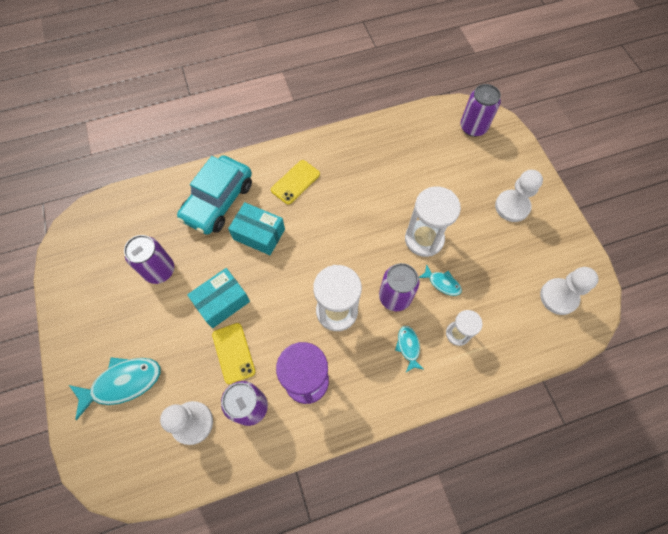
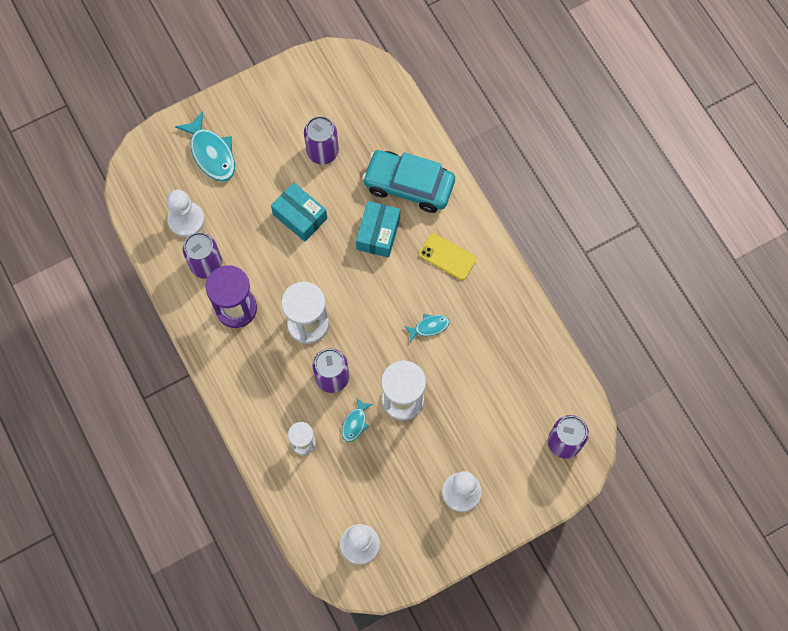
camera: 80 degrees right, 5 degrees up
(233, 353) = (252, 239): yellow phone -> none
(408, 347) = (282, 396): turquoise fish -> turquoise fish (429, 327)

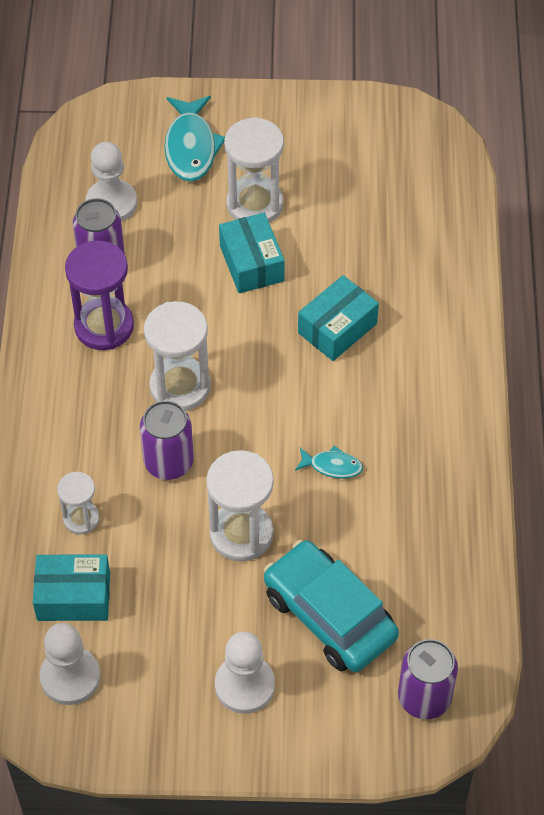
camera: 30 degrees right, 15 degrees down
(276, 174) = (254, 204): none -> white hourglass
(322, 152) = (328, 206): purple can -> none
(330, 494) = (73, 596): none -> turquoise box
(355, 423) = (162, 530): turquoise fish -> none
(409, 185) = (412, 293): turquoise car -> turquoise car (329, 615)
(447, 257) = (409, 396): yellow phone -> none

